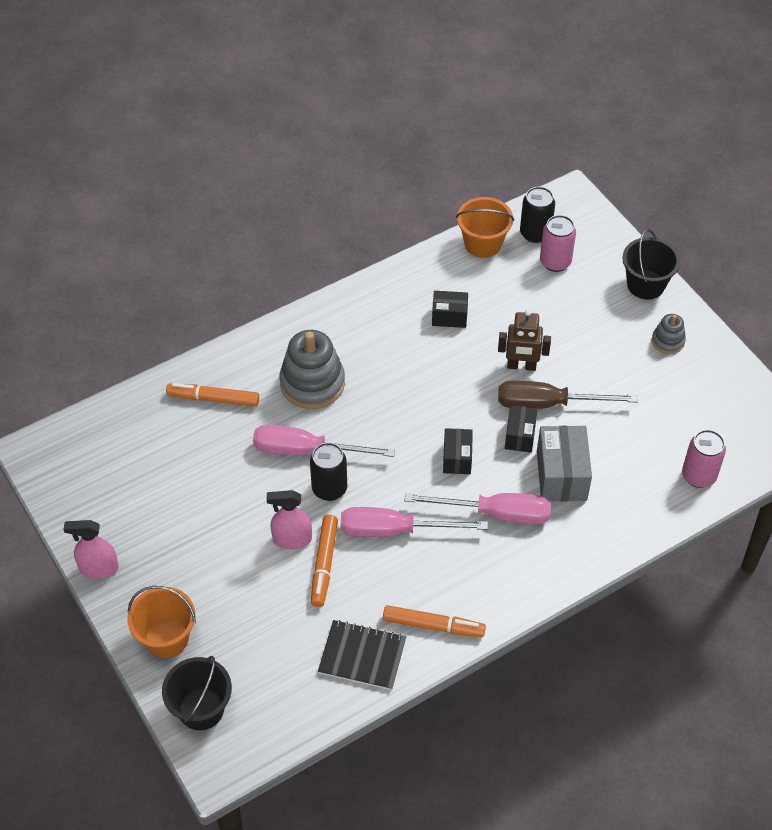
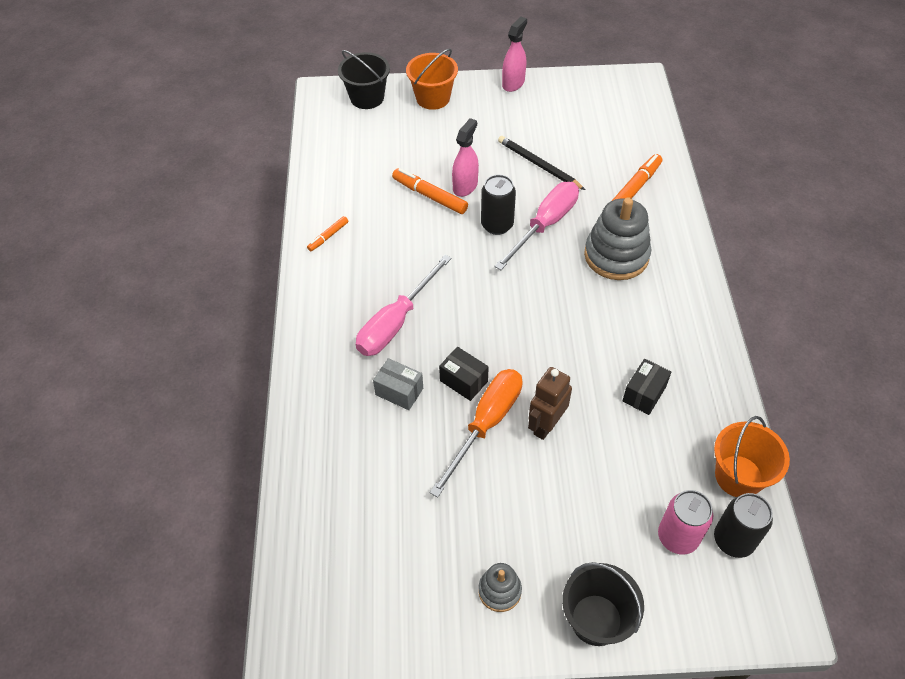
camera: 120 degrees right, 0 degrees up
(224, 489) = (539, 165): none -> black pencil
(362, 656) = (337, 187): black notebook -> none
(395, 530) = (429, 249): pink screwdriver -> none
(433, 625) = (328, 236): orange marker -> orange marker, size x0.58
(457, 458) = (470, 322): black box -> none
(548, 403) = (486, 424): brown screwdriver -> orange screwdriver
(561, 475) = (399, 391): grey box -> grey box, size x0.60
(698, 476) = (317, 510): pink can -> none

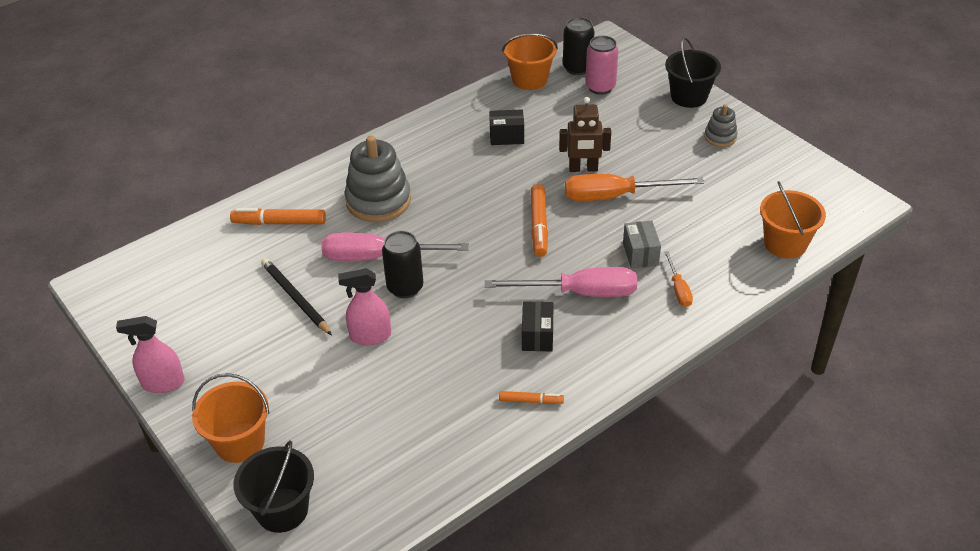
camera: 125 degrees left, 10 degrees down
(309, 514) = (785, 244): none -> orange bucket
(338, 389) = (678, 289): none -> orange screwdriver
(429, 196) = (407, 355): orange marker -> orange marker (539, 225)
(463, 381) = (592, 225): black box -> black box (537, 336)
(539, 165) = (295, 298): black pencil -> black pencil turned 135 degrees clockwise

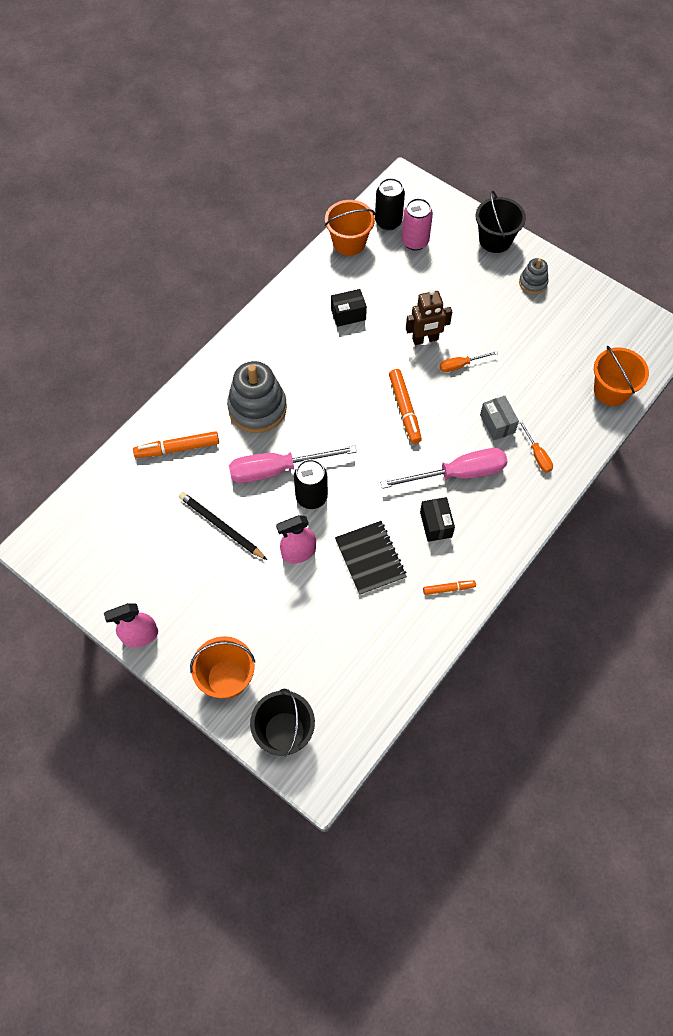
camera: 15 degrees left, 20 degrees up
(449, 356) = (370, 558): none -> black notebook
(615, 196) = (460, 365): orange screwdriver -> orange screwdriver, size x0.50

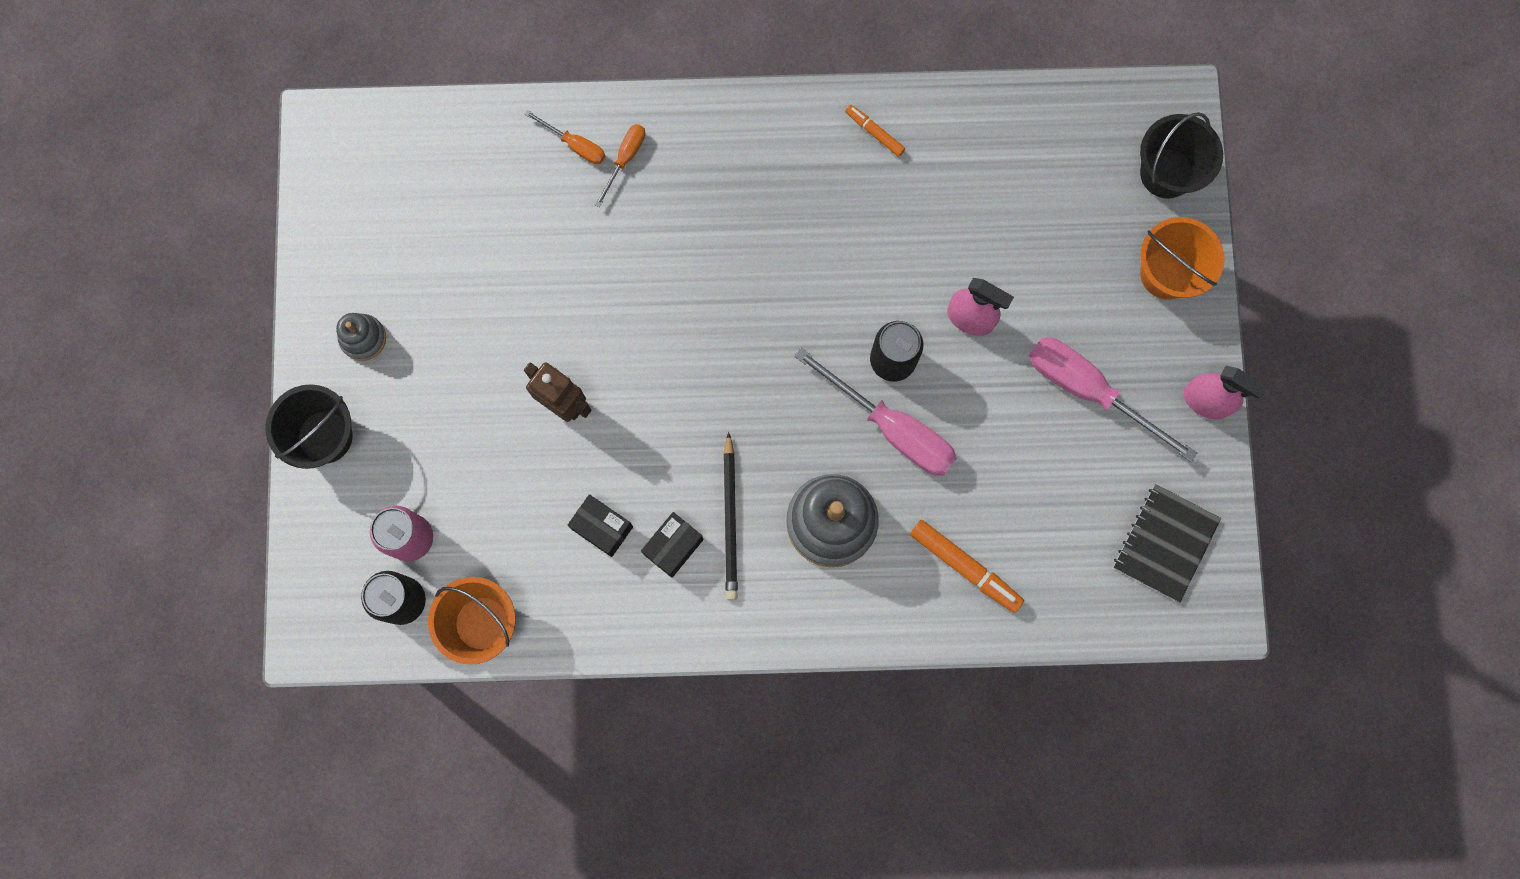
camera: 130 degrees left, 15 degrees up
(221, 527) = (1014, 428): black pencil -> black pencil (730, 520)
(370, 558) = (911, 238): black notebook -> black notebook (1165, 543)
(404, 409) = (687, 349): orange marker -> none
(436, 524) = (809, 201): black box -> black box (673, 547)
(458, 474) = (724, 225): pink screwdriver -> pink screwdriver (1089, 390)
(460, 365) = (568, 332): orange screwdriver -> orange screwdriver (575, 145)
(497, 424) = (619, 231): grey box -> none
(611, 390) = (463, 137): orange bucket -> none

